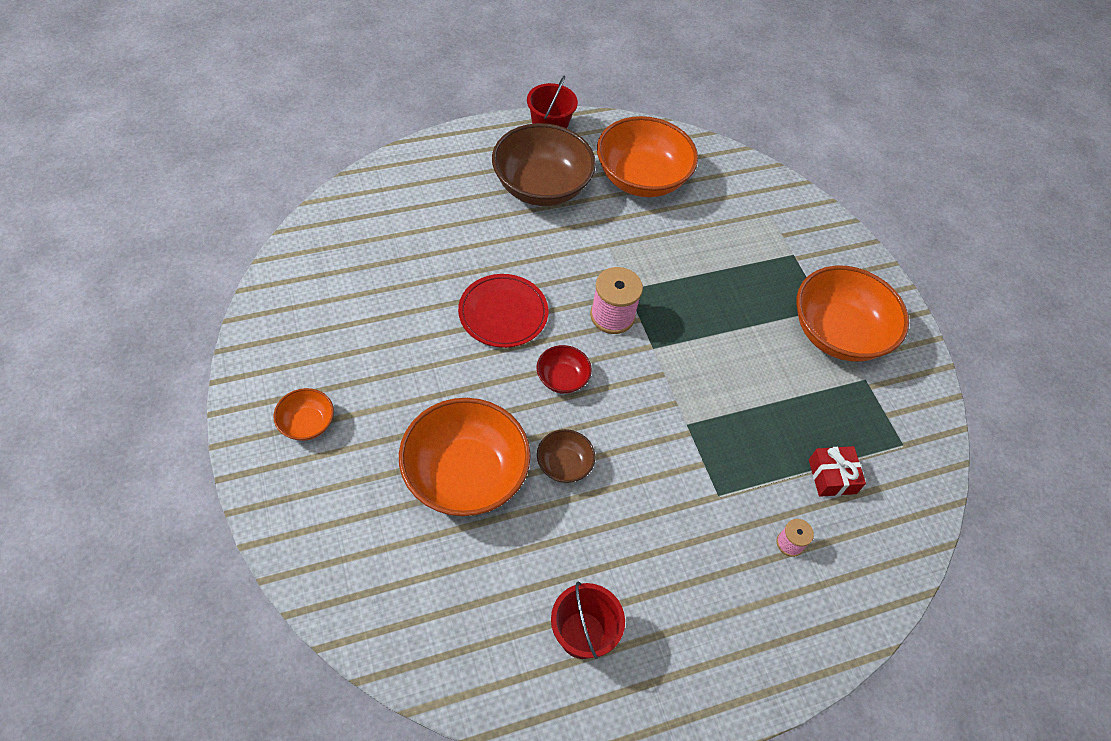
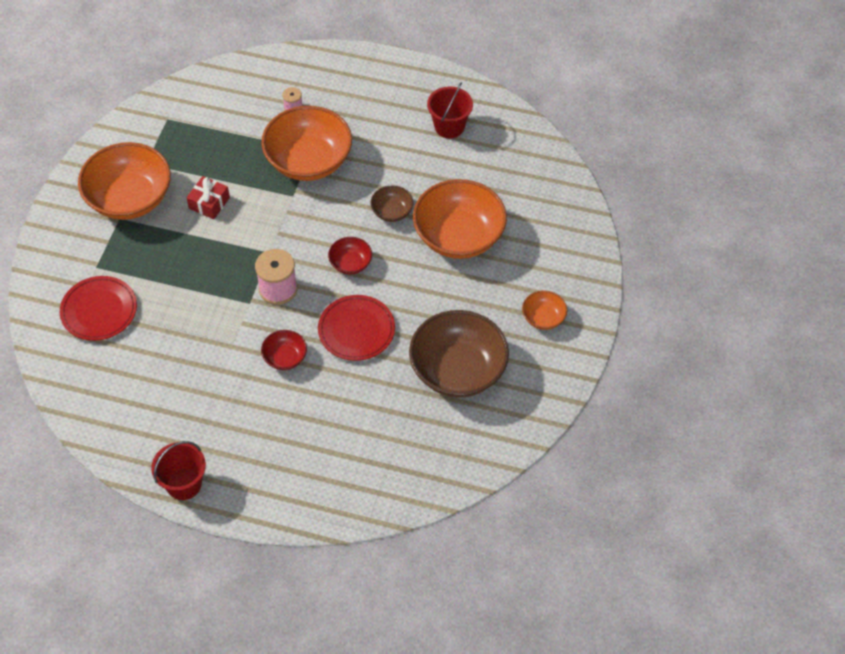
camera: 140 degrees left, 0 degrees up
(541, 186) = (240, 426): brown bowl -> brown bowl (458, 370)
(550, 257) = (285, 357): none -> red bowl
(641, 178) = (148, 392): orange bowl -> orange bowl (308, 161)
(749, 220) = (99, 310): none -> red plate
(832, 476) = (231, 125): red gift -> red gift (209, 203)

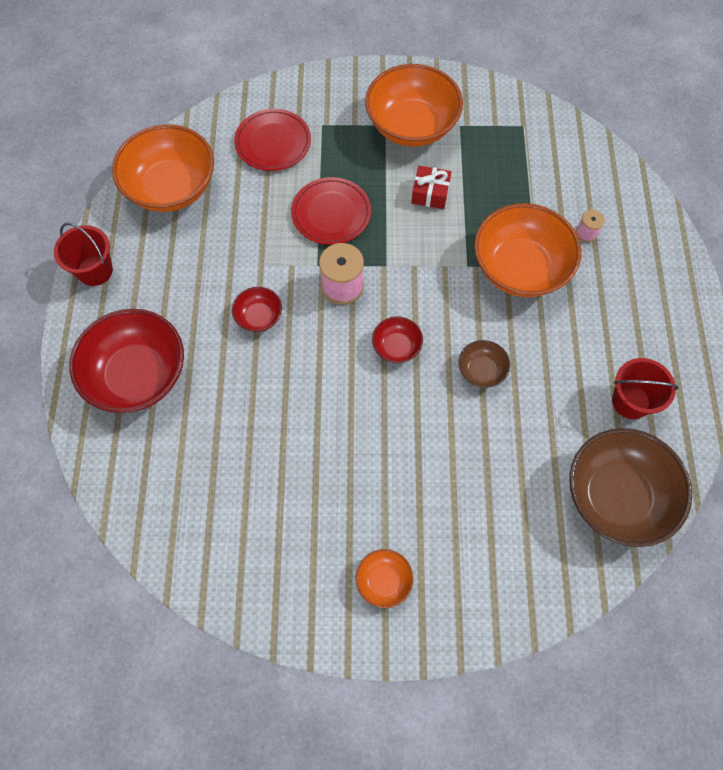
camera: 75 degrees right, 10 degrees up
(309, 462) = (137, 375): none -> red bowl
(356, 330) = (311, 376): red plate -> red plate (331, 213)
(458, 370) = (285, 497): brown bowl -> brown bowl (617, 496)
(459, 236) = (472, 452): orange bowl -> orange bowl (171, 187)

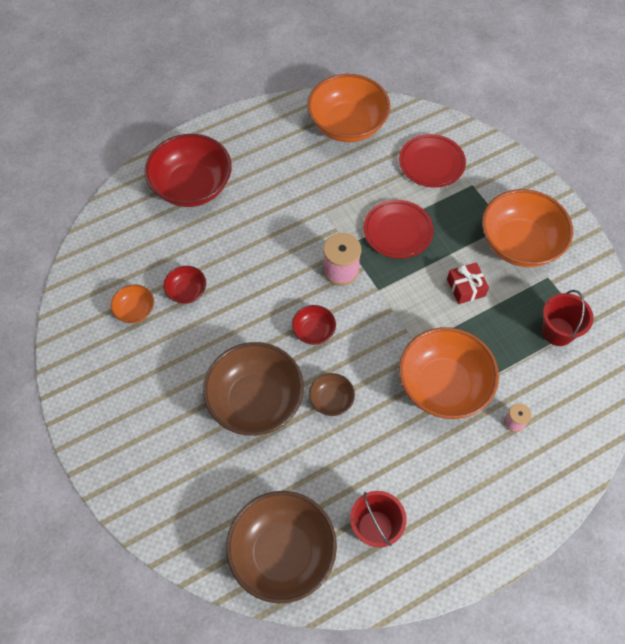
camera: 60 degrees right, 5 degrees down
(95, 270) = (253, 120): red bucket -> red bucket (558, 331)
(259, 317) = (281, 231): red bowl -> red bowl (186, 291)
(384, 581) = (125, 414): orange bowl -> orange bowl (135, 310)
(443, 440) = (255, 401): none -> brown bowl

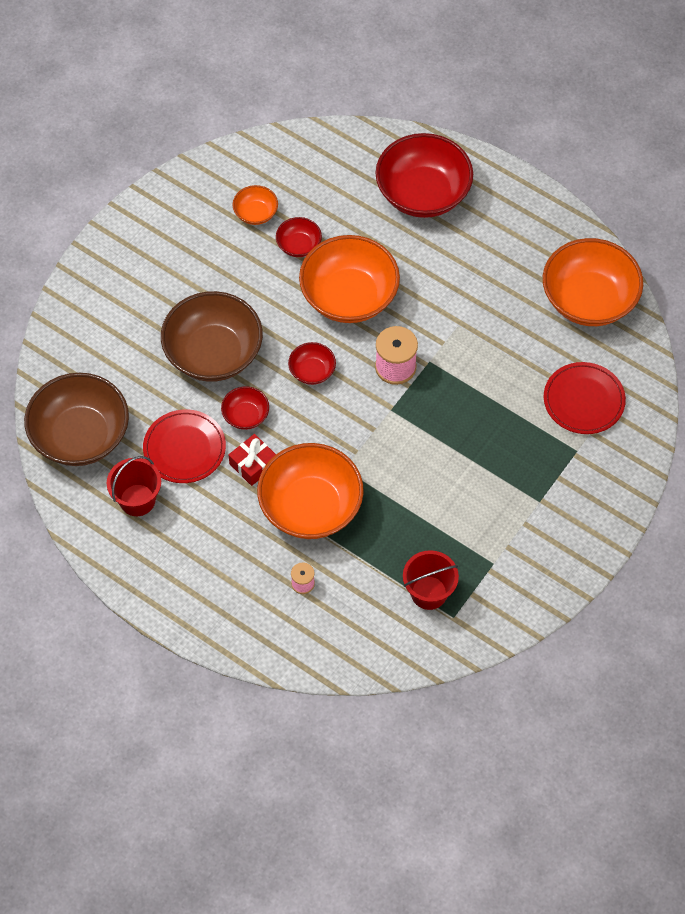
camera: 65 degrees right, 0 degrees up
(331, 400) = (245, 415): brown bowl -> red bowl
(398, 231) = (473, 400): red plate -> red plate (184, 448)
(466, 287) = (437, 489): red gift -> red gift (253, 464)
(519, 244) = (522, 523): orange bowl -> orange bowl (349, 296)

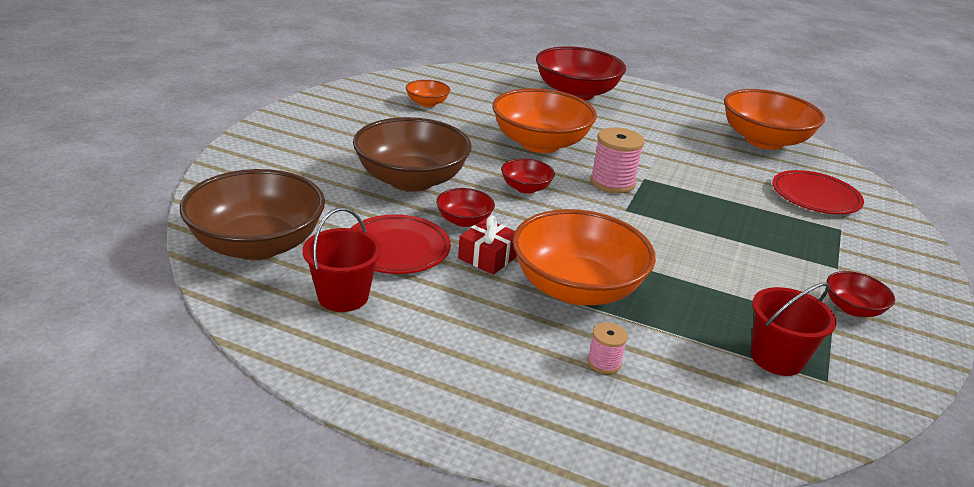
camera: 15 degrees left, 30 degrees down
(299, 245) = (476, 118): red bowl -> red bowl (852, 308)

